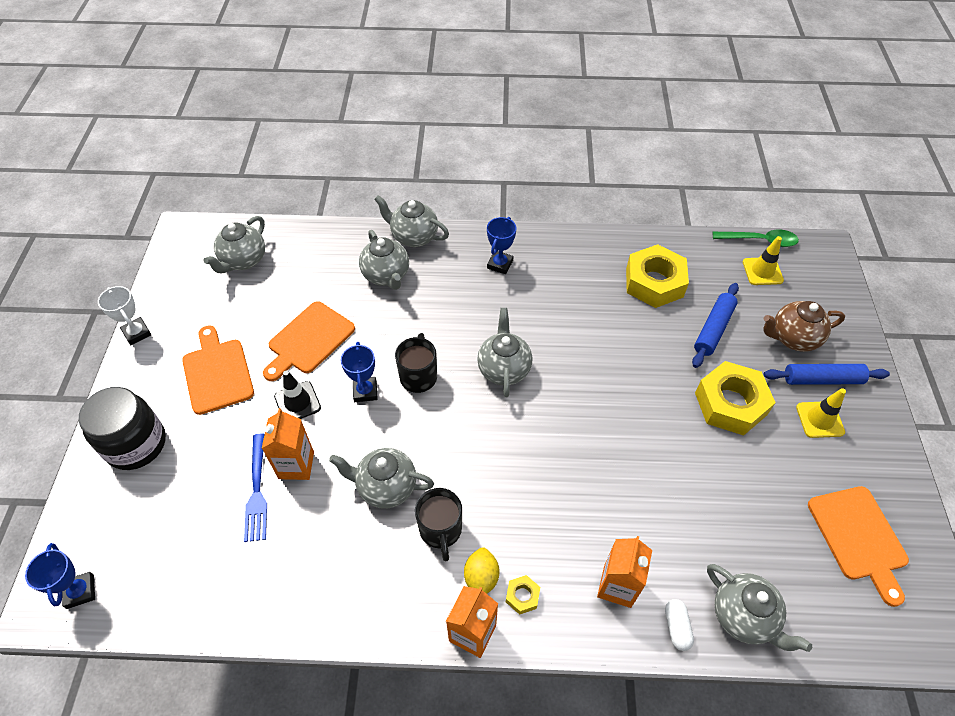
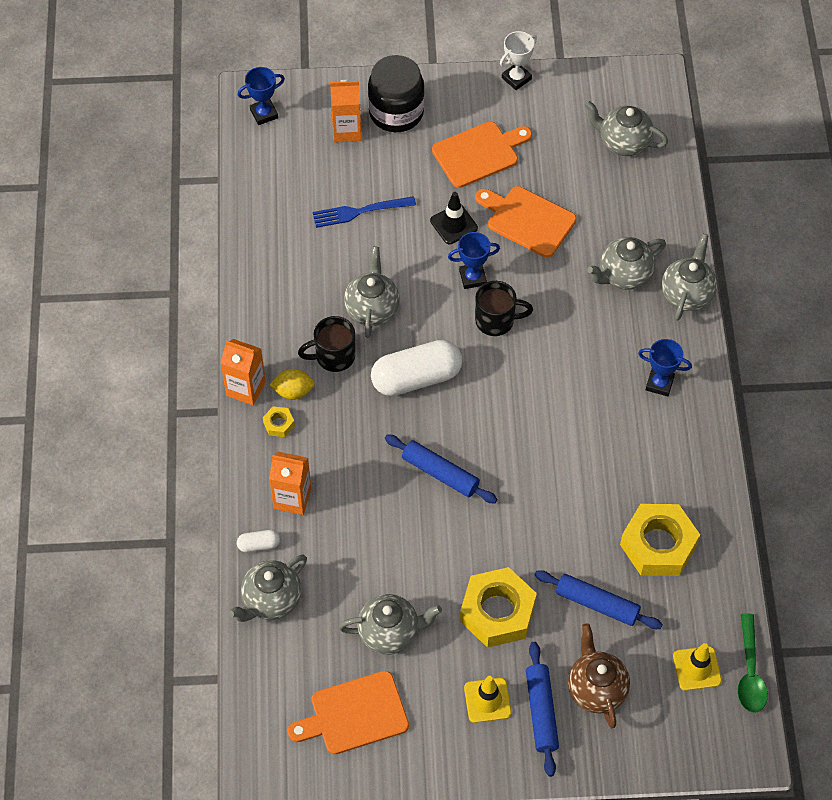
camera: 85 degrees right, 5 degrees up
(296, 465) = (387, 236): orange carton -> orange carton (347, 130)
(476, 451) = (416, 378): none -> white capsule
(504, 369) = (514, 396): grey teapot -> grey teapot (390, 633)
(586, 438) = (440, 473): none -> blue rolling pin

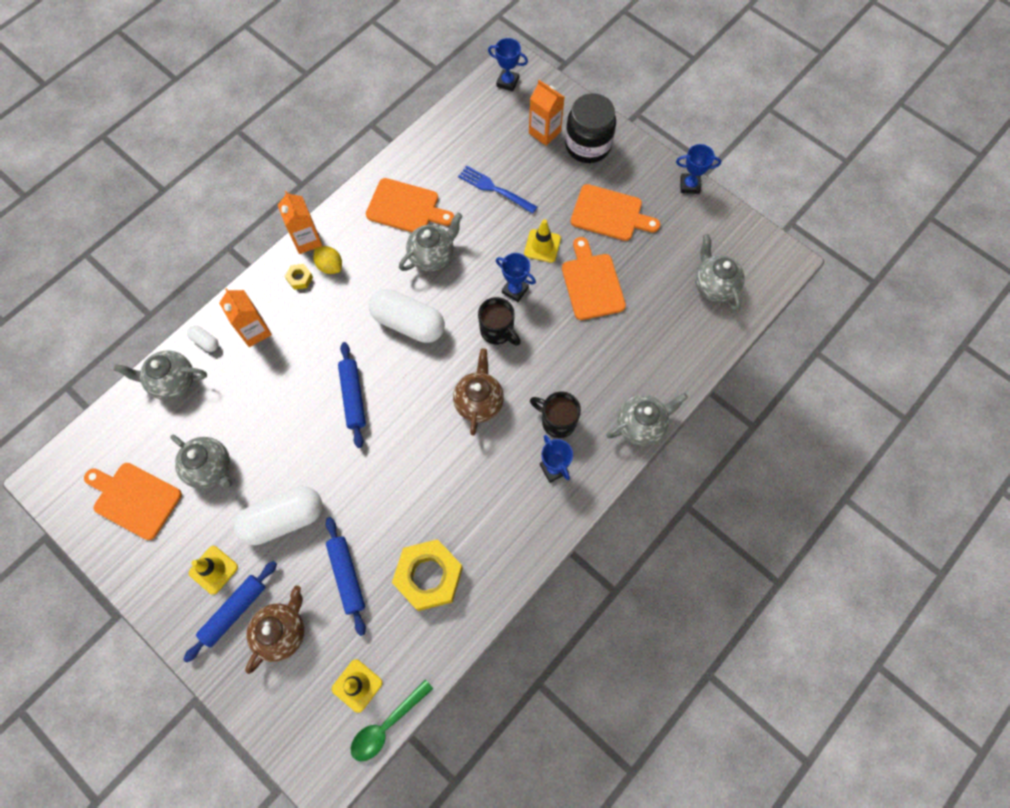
camera: 45 degrees right, 10 degrees up
(301, 289) = (406, 207): none -> orange cutting board
(334, 356) = (377, 266): black mug -> black mug (557, 421)
(453, 224) = (542, 246): black traffic cone -> yellow traffic cone
(497, 612) = (284, 519): yellow nut -> white capsule
(516, 78) = (689, 185): white trophy -> blue trophy
(545, 387) = (479, 402): none -> brown teapot
(624, 275) = (613, 375): grey teapot -> none

